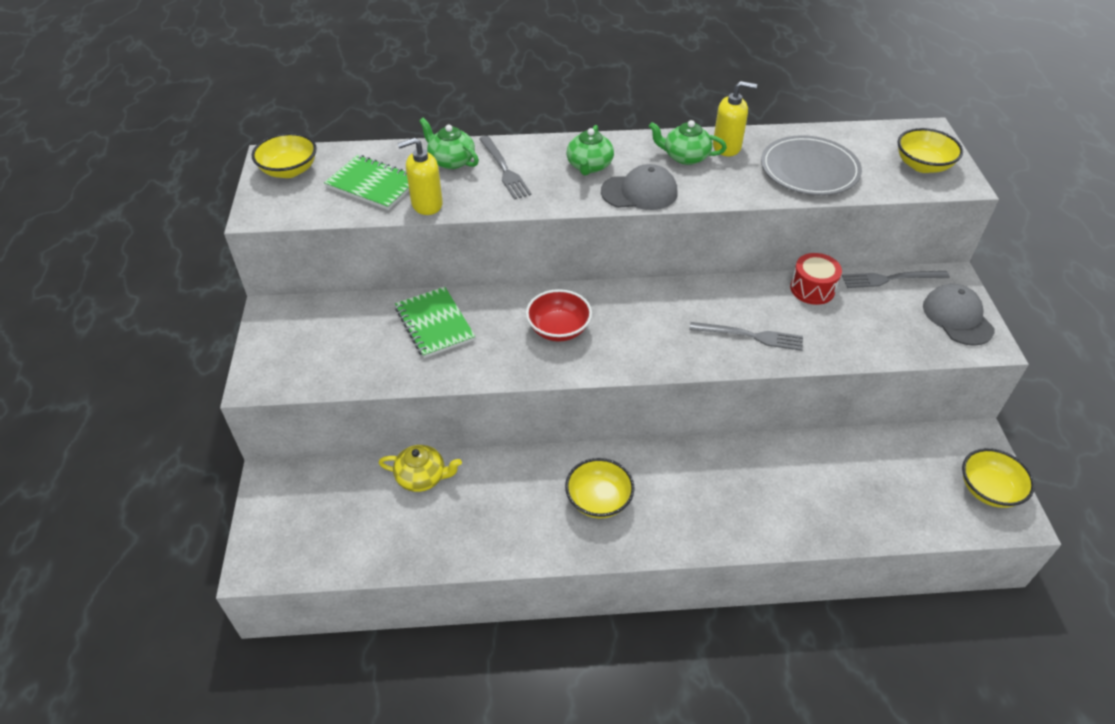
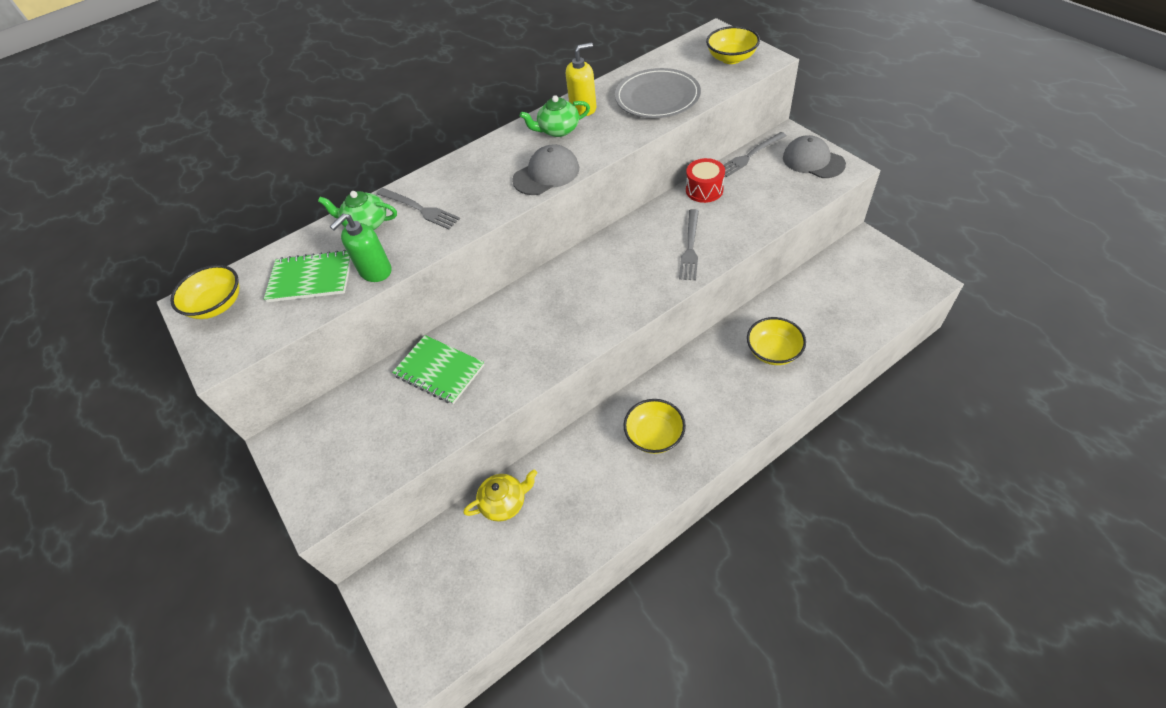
camera: 25 degrees left, 5 degrees up
(426, 204) = (375, 271): yellow soap dispenser -> green soap dispenser
(558, 329) = (544, 319): red bowl -> none
(589, 166) = (488, 172): green teapot -> none
(750, 336) = (690, 247): grey fork -> grey fork turned 120 degrees clockwise
(988, 490) = (897, 272): yellow bowl -> yellow bowl (773, 351)

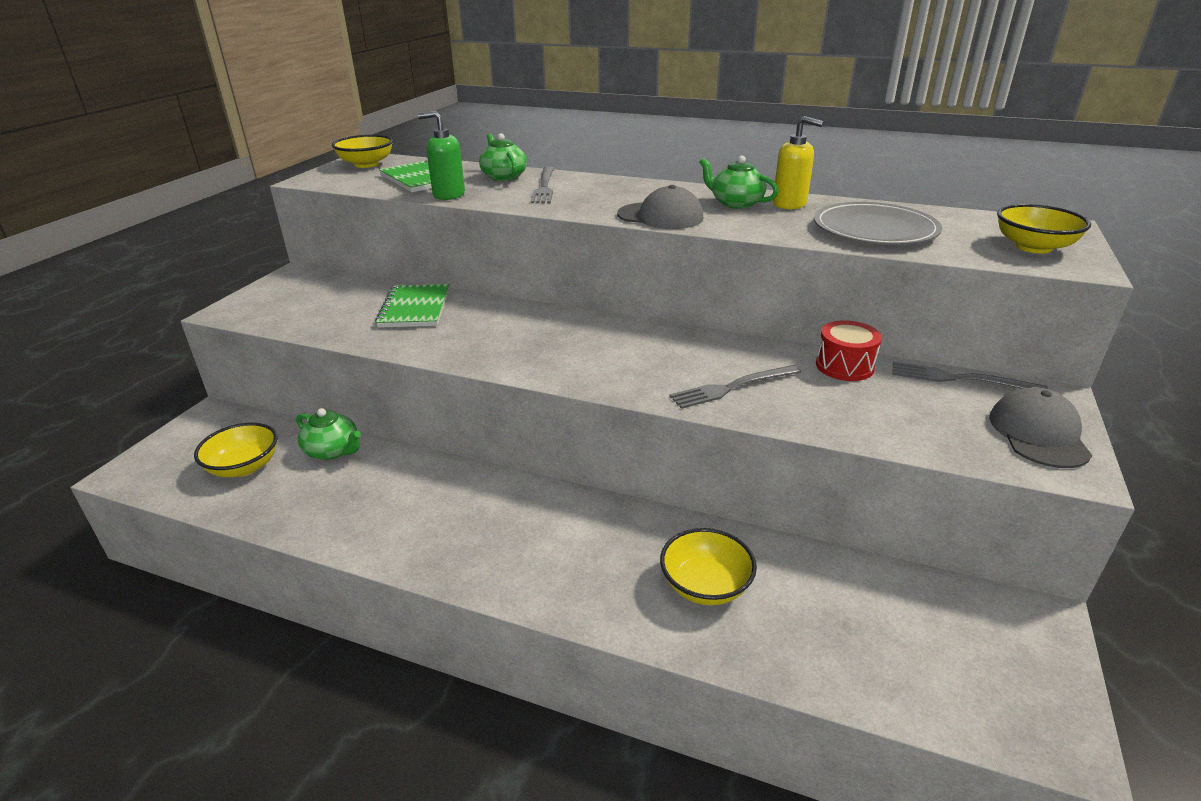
camera: 50 degrees right, 20 degrees down
(504, 502) = (333, 451): yellow teapot -> green teapot
(654, 436) = (482, 524): yellow bowl -> yellow bowl (244, 467)

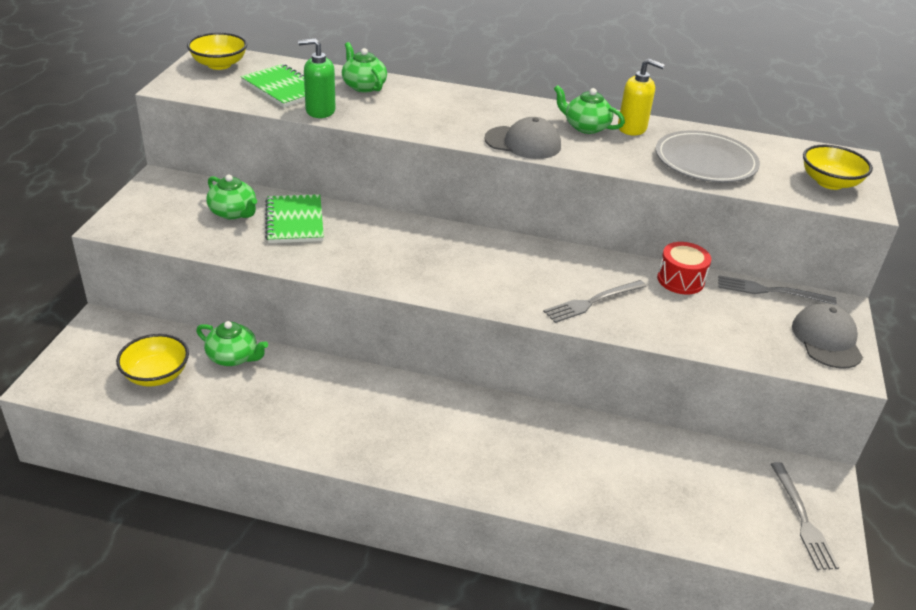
camera: 10 degrees left, 5 degrees up
(354, 301) = (233, 212): none -> green teapot
(544, 187) = (407, 101): grey fork -> grey fork (802, 519)
(705, 586) = (578, 465): yellow bowl -> none

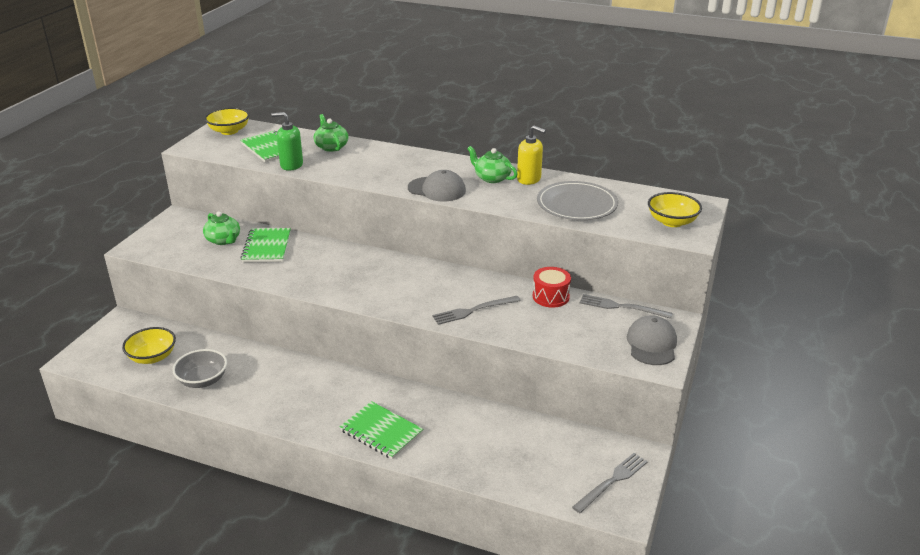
camera: 10 degrees right, 5 degrees down
(233, 357) = (211, 347): green teapot -> none
(235, 406) = (203, 380): none -> grey bowl
(494, 467) = (381, 432): none -> green notebook
(802, 519) = (612, 481): grey fork -> grey fork turned 135 degrees counterclockwise

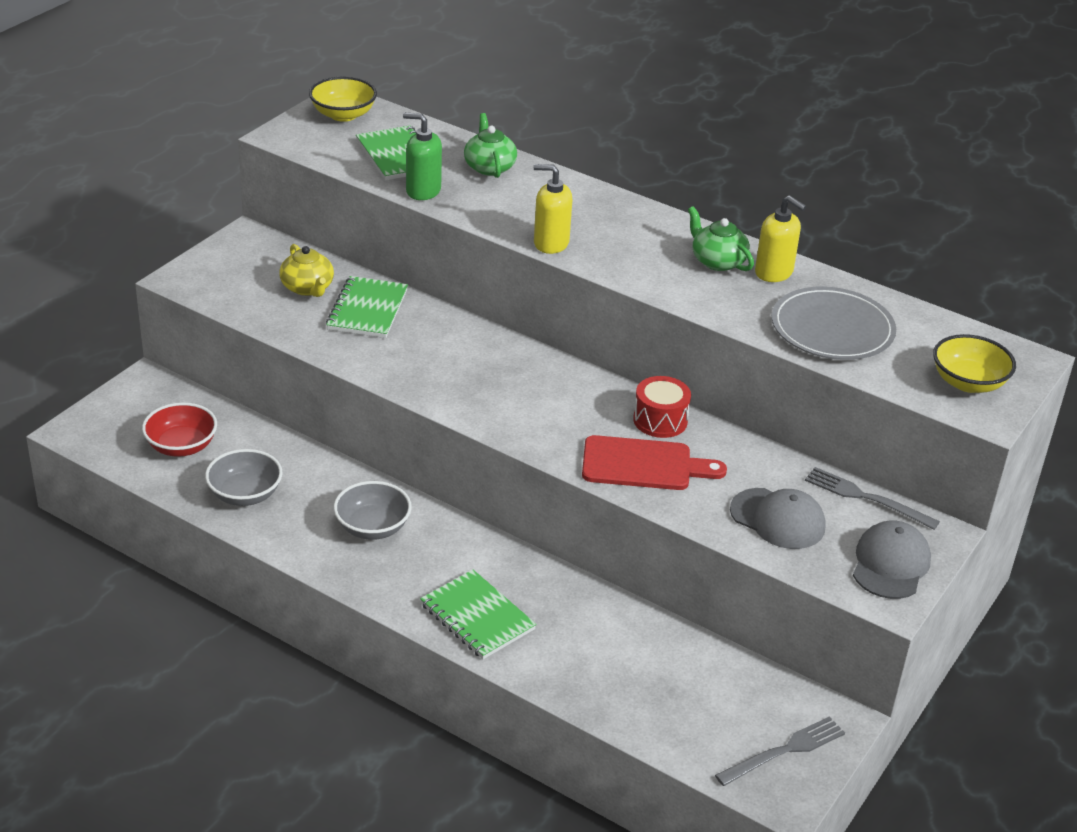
camera: 10 degrees right, 5 degrees up
(152, 357) = (181, 446): yellow bowl -> red bowl
(223, 240) = (308, 288): green teapot -> yellow teapot
(296, 386) = (372, 527): none -> grey bowl
(383, 182) = (550, 243): none -> yellow soap dispenser
(437, 189) = (628, 268): grey cap -> grey cap (778, 519)
(473, 310) = (643, 464): grey fork -> red cutting board
(550, 296) = (765, 462): red drum -> red drum (660, 420)

